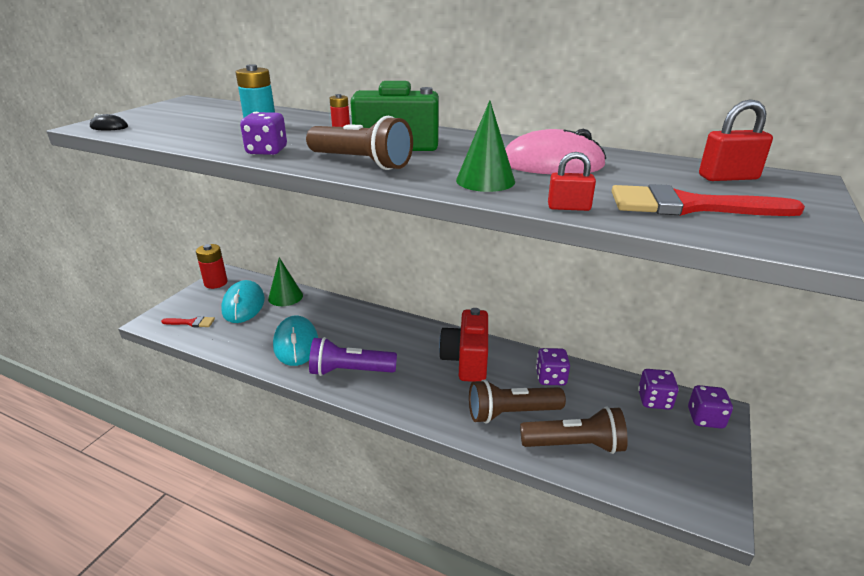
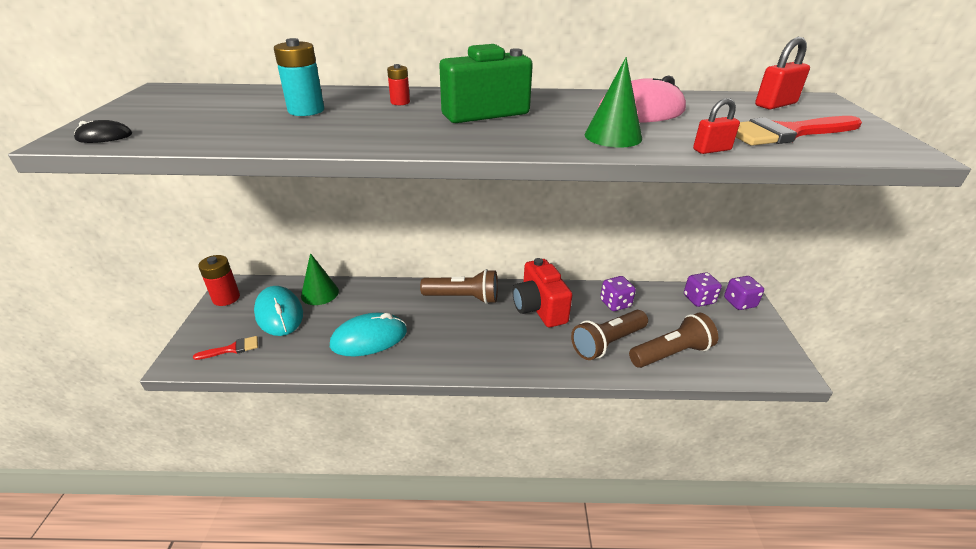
camera: 25 degrees left, 5 degrees up
(267, 151) = (359, 138): purple dice -> none
(296, 344) = (369, 338): turquoise mouse -> turquoise mouse turned 75 degrees counterclockwise
(350, 371) = (444, 349): purple flashlight -> none
(361, 162) = (477, 136): brown flashlight -> brown flashlight (463, 298)

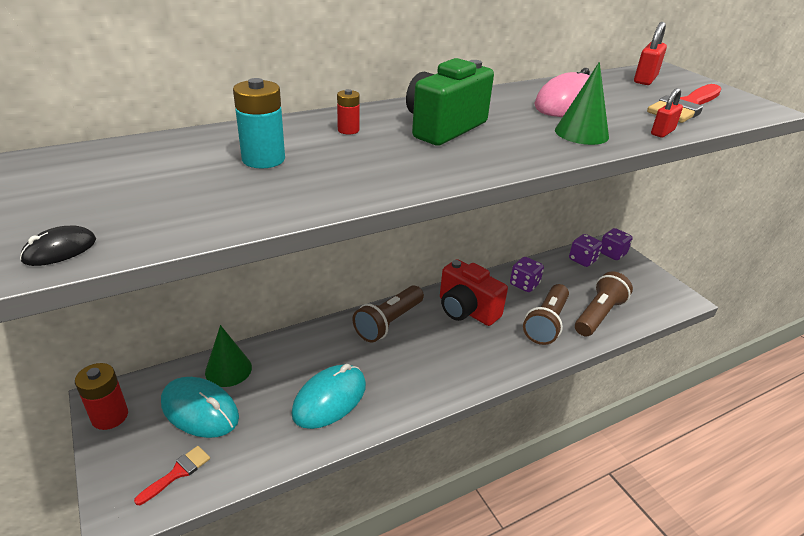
camera: 30 degrees left, 0 degrees up
(463, 298) = (389, 323): brown flashlight -> brown flashlight turned 150 degrees clockwise

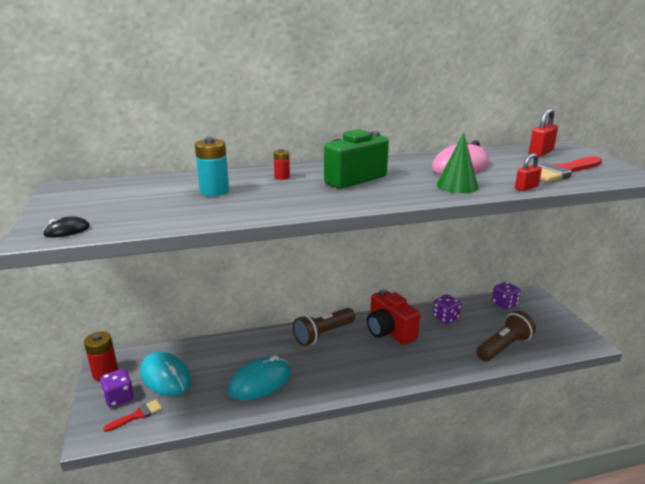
camera: 15 degrees right, 10 degrees down
(228, 369) = (194, 353): green cone -> none
(546, 323) = (454, 348): brown flashlight -> none
(612, 254) = (533, 301): purple dice -> purple dice (119, 398)

